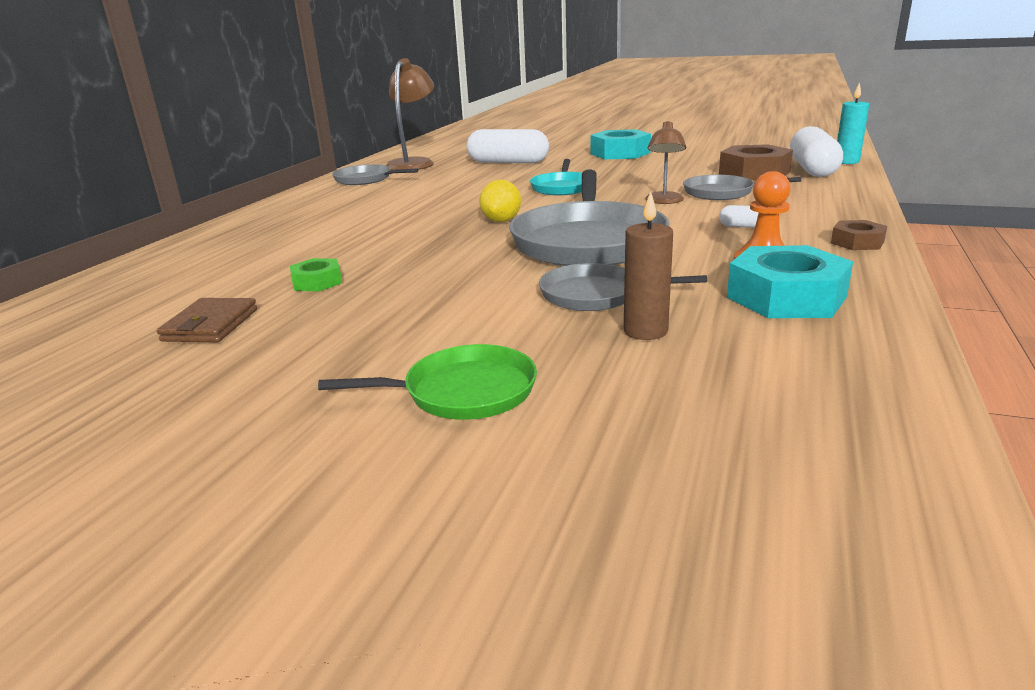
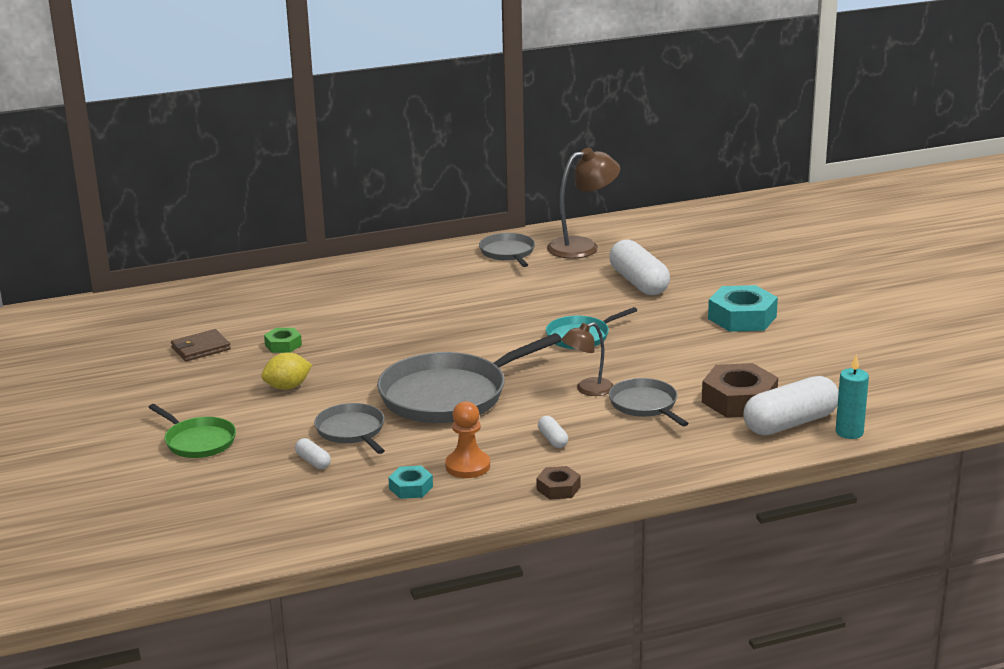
camera: 50 degrees right, 0 degrees up
(501, 221) = (461, 349): yellow lemon -> yellow lemon (287, 387)
(645, 331) = (313, 461): brown candle -> white capsule
(786, 297) = (411, 487): turquoise nut -> turquoise nut, size x0.53

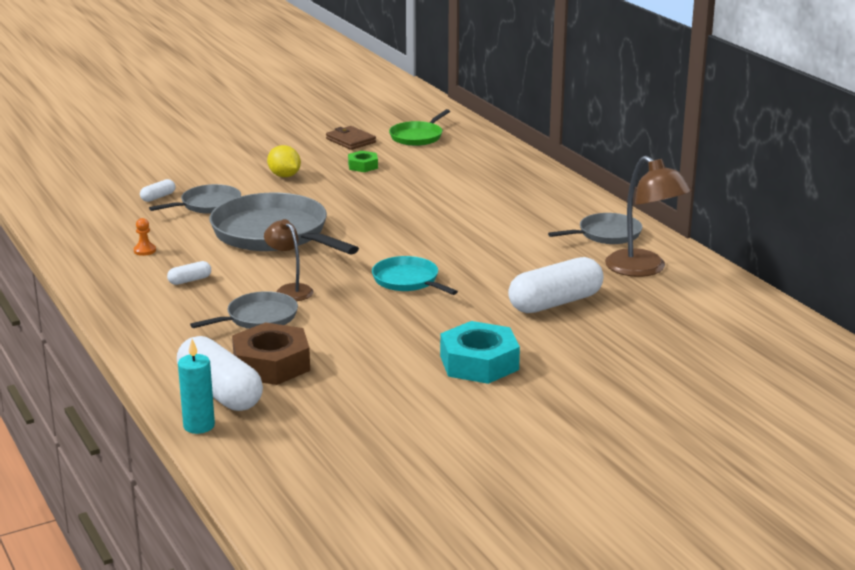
camera: 80 degrees right, 0 degrees up
(198, 441) = (192, 159): green pan -> green pan (417, 137)
(411, 487) = (112, 233): turquoise nut -> none
(467, 466) = (144, 250): orange pawn -> orange pawn, size x0.56
(558, 488) = (102, 288): brown nut -> none

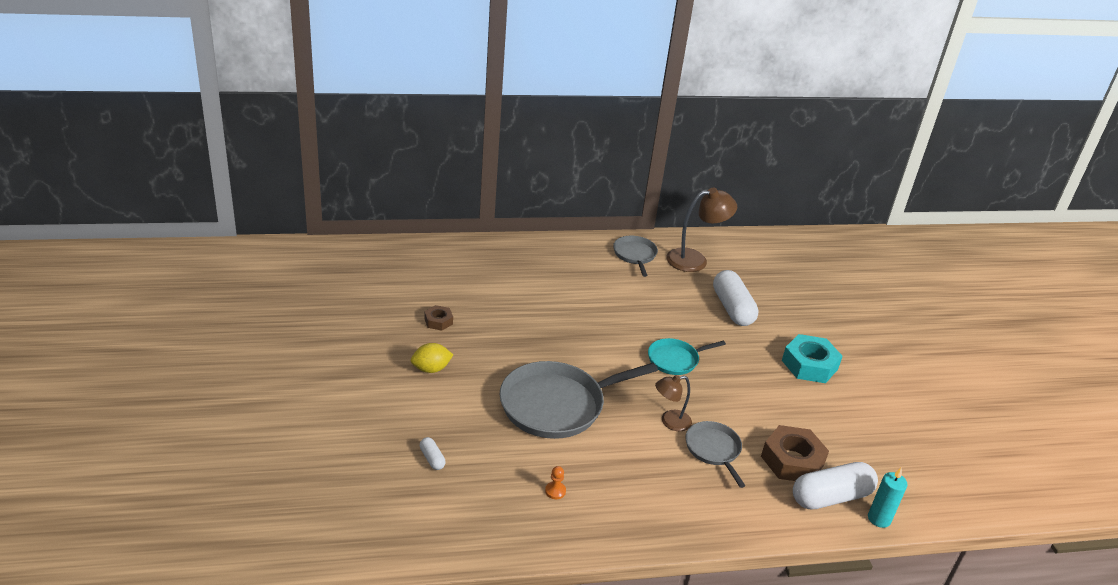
camera: 75 degrees left, 10 degrees up
(190, 280) = (630, 474): white capsule -> none
(208, 205) = (470, 430): grey pan -> none
(351, 141) = (374, 312): brown wallet -> none
(363, 166) = (438, 321): green nut -> brown nut
(417, 137) = (392, 276): green pan -> none

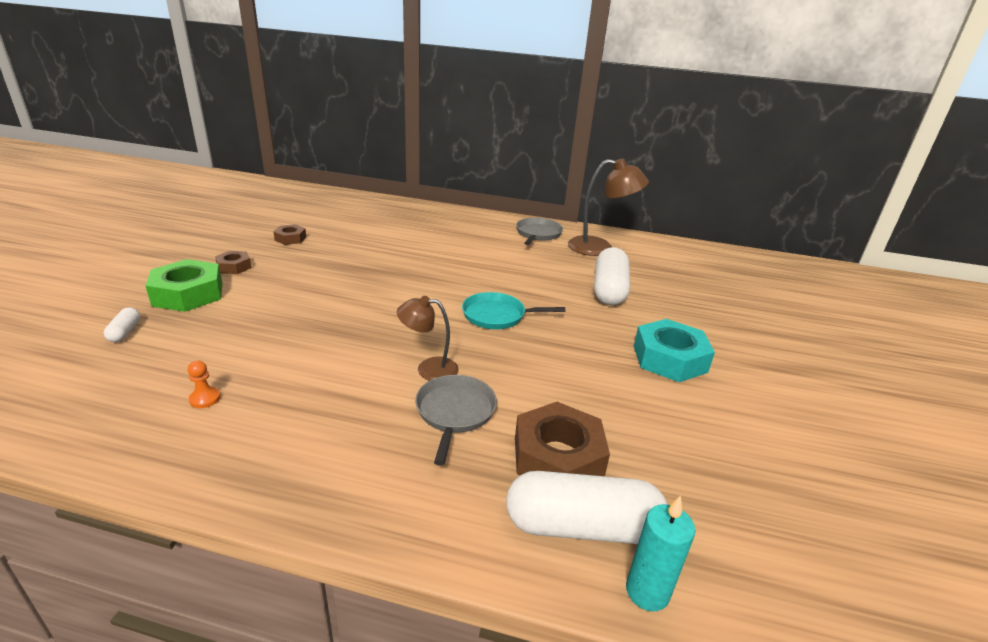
camera: 25 degrees right, 5 degrees down
(431, 369) = (234, 267): yellow lemon -> brown nut
(431, 409) = (188, 294): none -> green nut
(557, 405) = (317, 321): grey pan -> none

